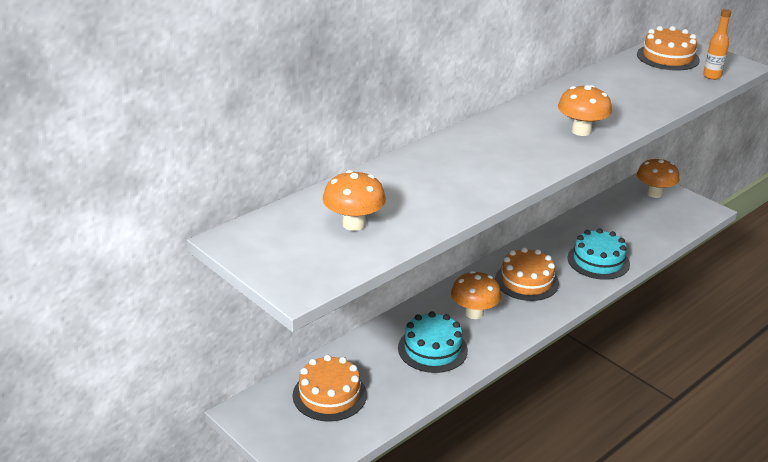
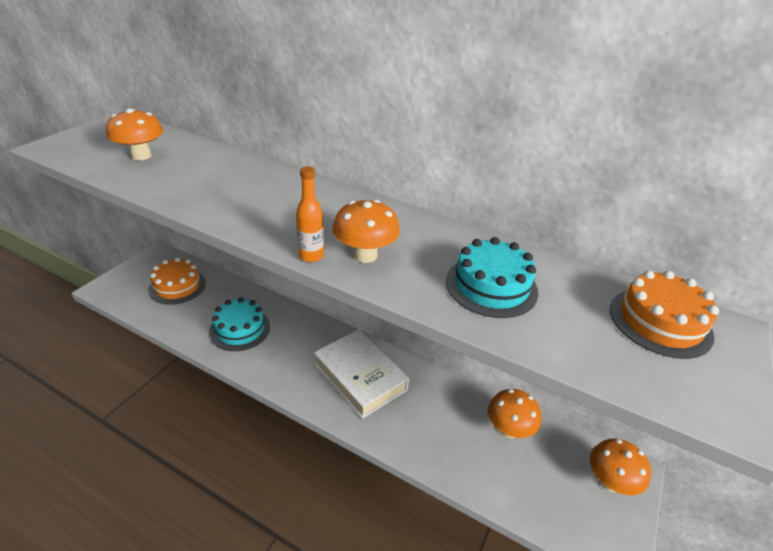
camera: 70 degrees right, 5 degrees up
(474, 313) = (296, 347): orange mushroom -> orange mushroom (509, 429)
(526, 281) = (360, 377): orange cake -> white book
(598, 261) = (423, 434): turquoise cake -> turquoise cake (491, 286)
(712, 76) = (640, 375): orange bottle -> orange bottle (311, 256)

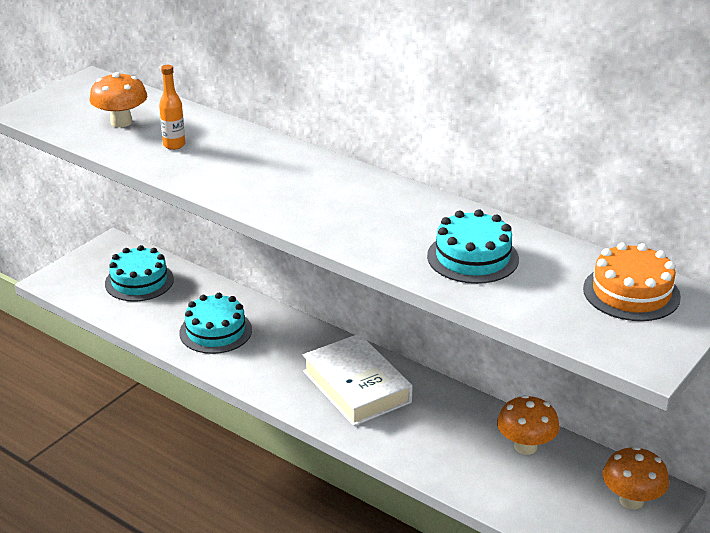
camera: 10 degrees right, 5 degrees down
(177, 286) = (139, 281): orange cake -> turquoise cake
(311, 256) = (298, 226): orange bottle -> orange bottle (174, 145)
(365, 255) = (352, 227): orange mushroom -> none

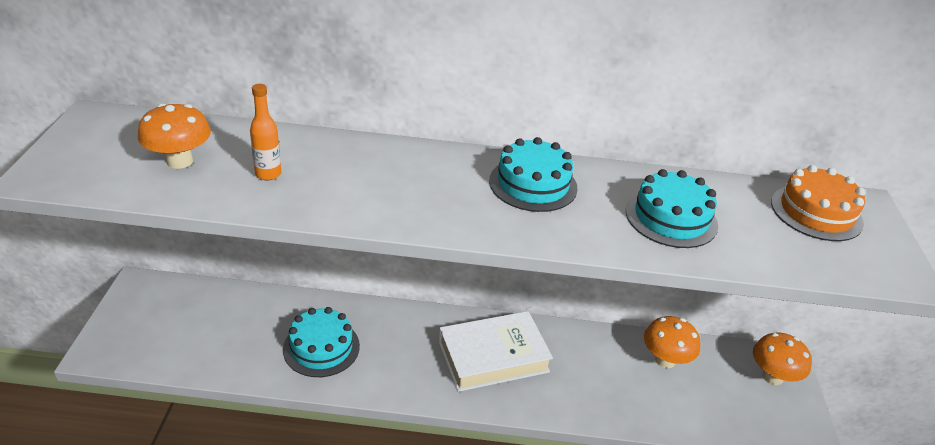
camera: 35 degrees left, 5 degrees up
(139, 281) = (200, 319): turquoise cake -> turquoise cake (533, 184)
(356, 387) = (493, 357): white book -> white book turned 45 degrees counterclockwise

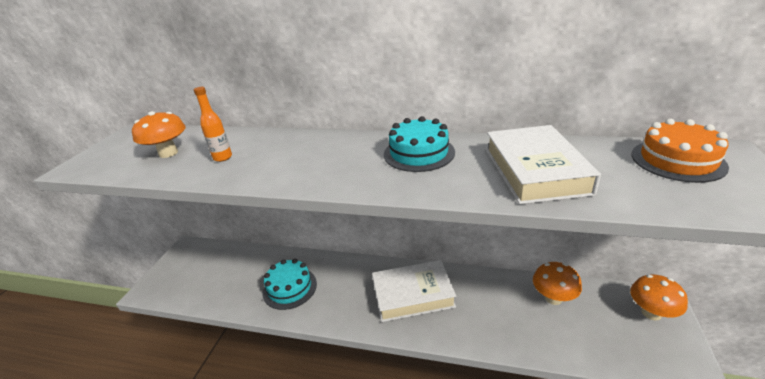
camera: 15 degrees right, 5 degrees down
(671, 218) = (535, 171): turquoise cake -> white book

